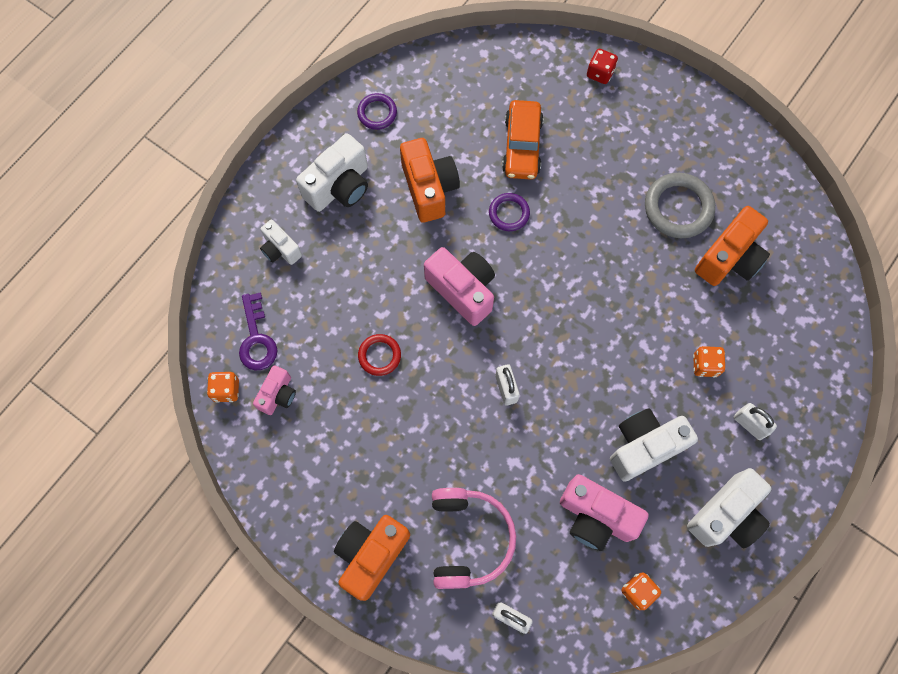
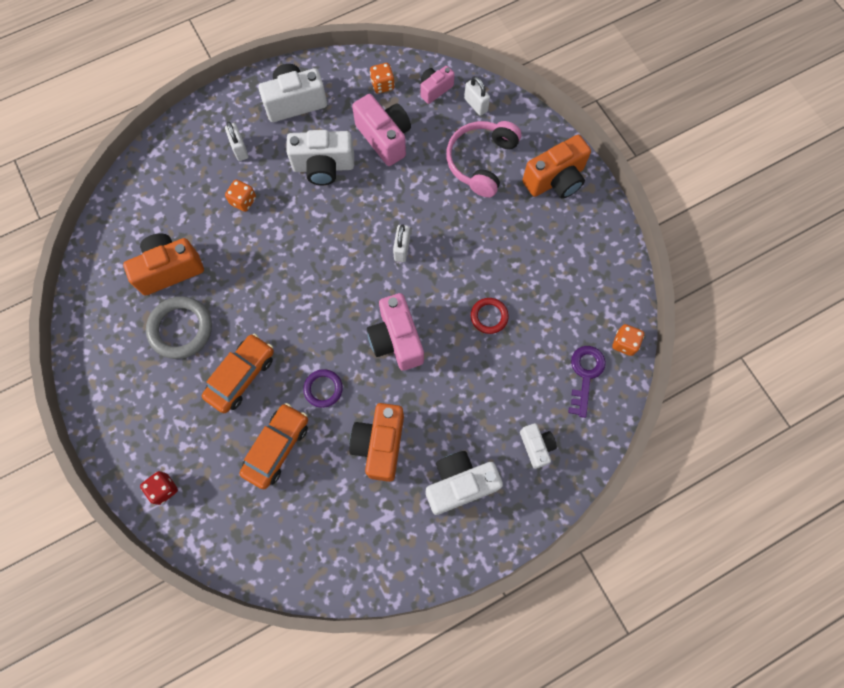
camera: 155 degrees left, 0 degrees up
(278, 395) = (583, 321): pink camera -> pink camera (435, 89)
(377, 113) = (391, 546): purple ring -> none
(592, 191) = (241, 376): none -> orange car

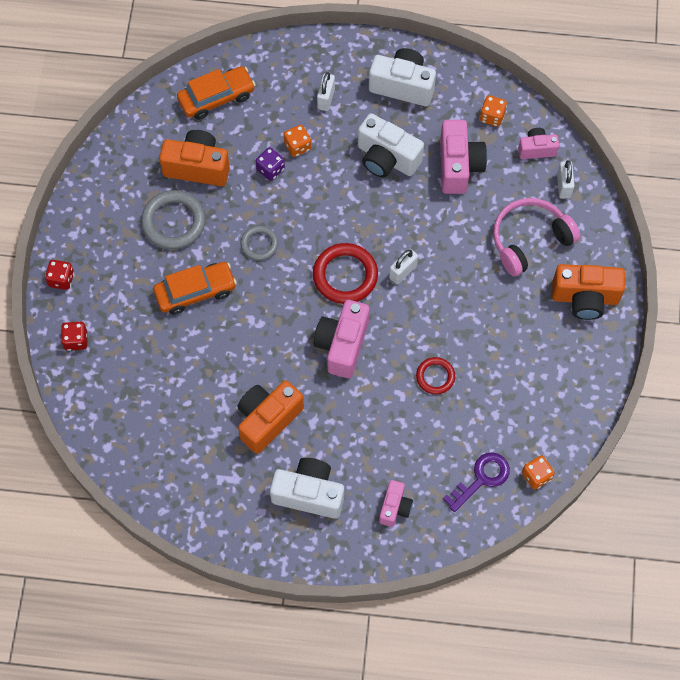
camera: 35 degrees right, 5 degrees down
(113, 443) = (61, 279): none -> red dice
(234, 233) = (270, 169): none -> purple dice
(268, 301) = (259, 244): none -> grey ring
(277, 447) = (184, 367): orange car -> orange car (216, 98)
(323, 389) = (253, 345): purple ring -> none
(357, 281) = (345, 275): none -> red ring
(536, 446) = (395, 507): white camera -> pink camera

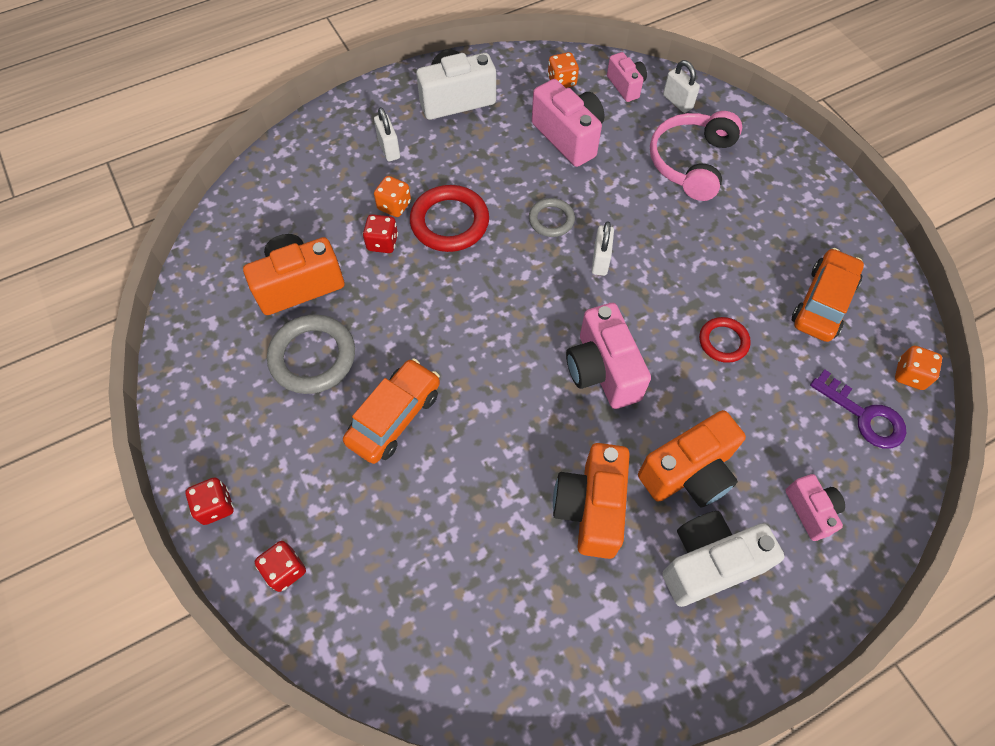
camera: 35 degrees left, 5 degrees down
(216, 98) = (271, 207): orange car -> orange car (823, 302)
(259, 244) = (428, 322): grey ring -> grey ring (551, 220)
(270, 169) = (382, 243): purple dice -> red dice
(345, 275) = (545, 299): red ring -> red ring (449, 222)
(387, 158) = (494, 168): white camera -> none
(481, 479) = (863, 415): purple key -> purple key turned 120 degrees clockwise
(536, 149) = (626, 86): pink camera -> pink camera turned 105 degrees clockwise
(585, 298) = (787, 182): orange camera -> orange camera (688, 473)

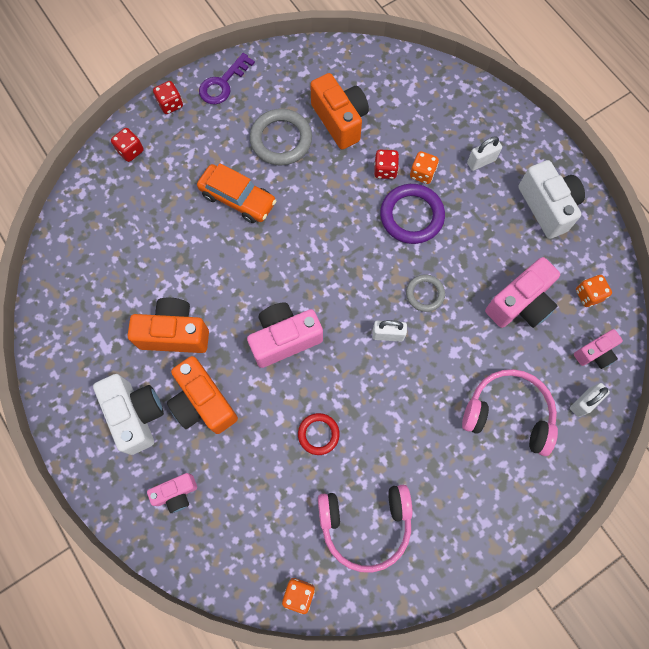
camera: 85 degrees right, 10 degrees up
(449, 222) = (411, 216): red ring -> purple ring
(823, 302) = (365, 524): orange car -> pink headphones
(863, 415) = (258, 547): purple key -> purple key (223, 83)

